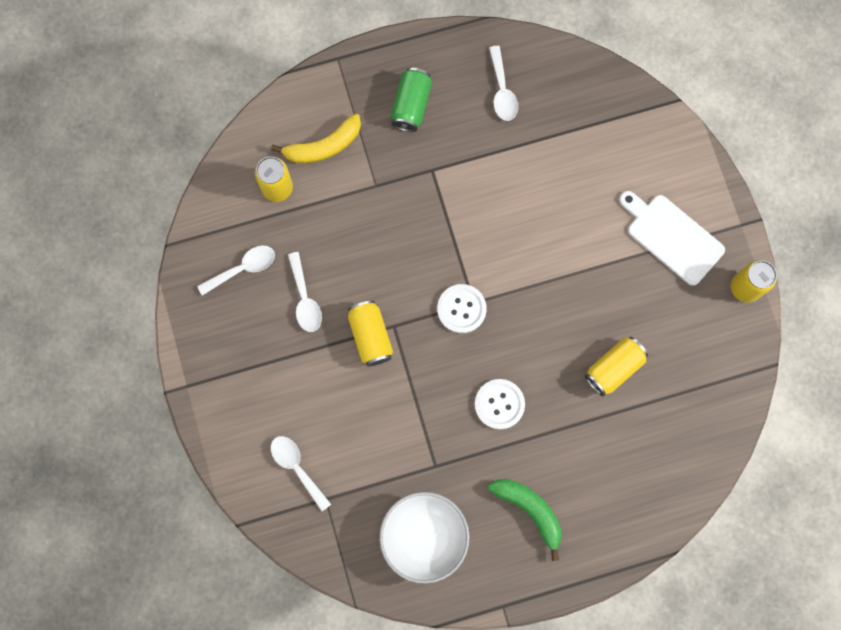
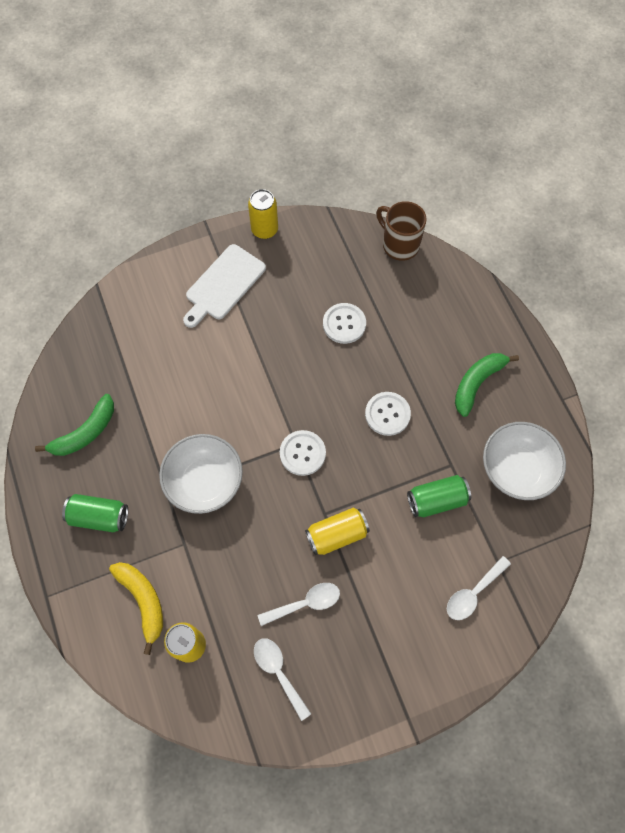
camera: 95 degrees left, 10 degrees down
(397, 444) = (436, 500): none -> green can
(439, 208) = (205, 482): none -> white bowl
(502, 91) = (85, 432): white spoon -> green banana
(614, 368) = (344, 324): yellow can -> white button
(718, 445) = (399, 244): none -> brown mug

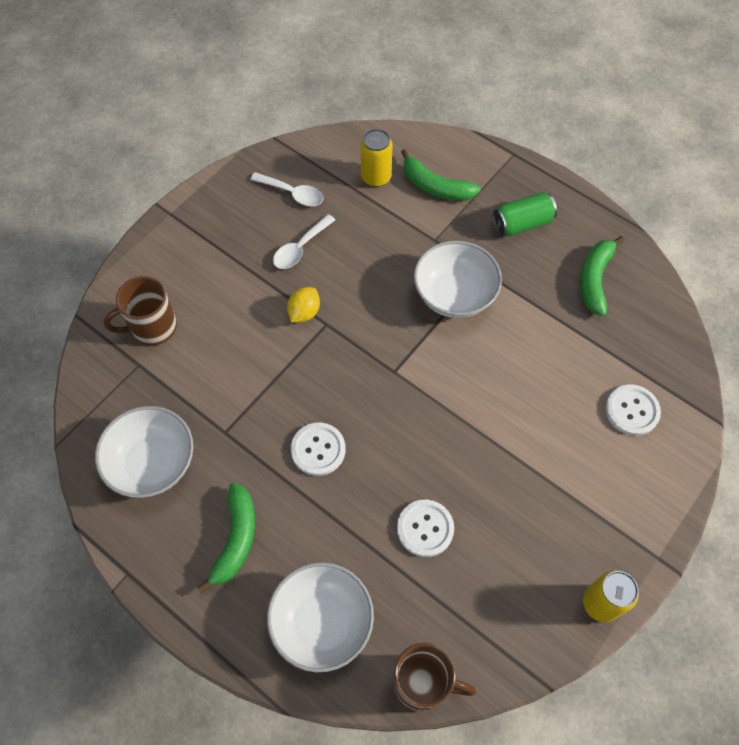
camera: 150 degrees right, 5 degrees down
(143, 601) = (435, 186): yellow banana -> green banana
(223, 285) = (590, 500): white cutting board -> none
(302, 453) = (381, 366): white button -> white button (632, 411)
(337, 535) = (304, 312): yellow can -> yellow lemon
(436, 500) = (224, 390): green can -> none
(443, 305) = (322, 622): none -> white bowl
(473, 593) = (152, 327): white spoon -> brown mug

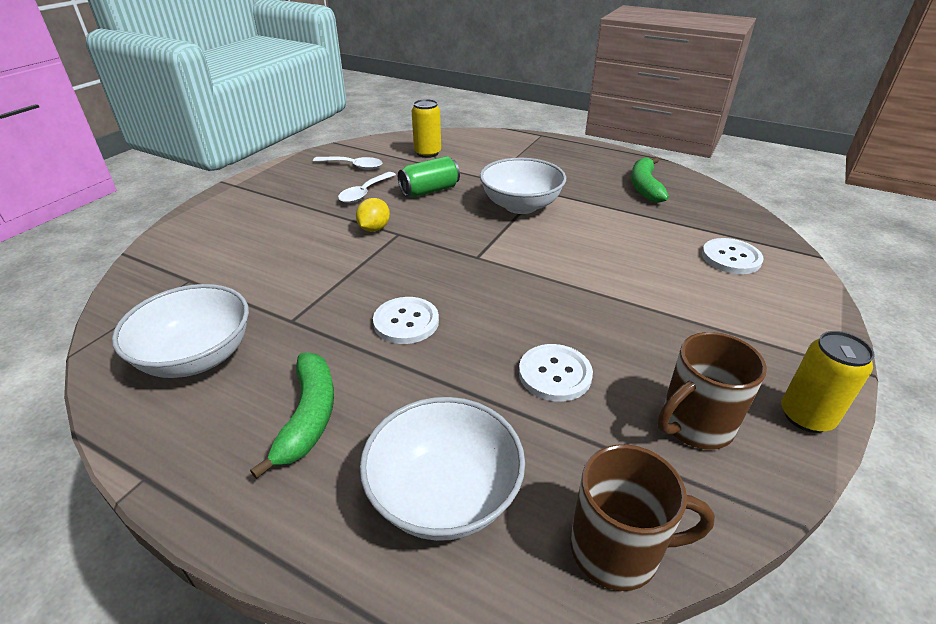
camera: 10 degrees left, 25 degrees down
(152, 327) = (209, 253): brown mug -> brown mug (694, 425)
(435, 186) = (481, 153): green banana -> none
(522, 224) = (565, 165): green can -> green can (429, 190)

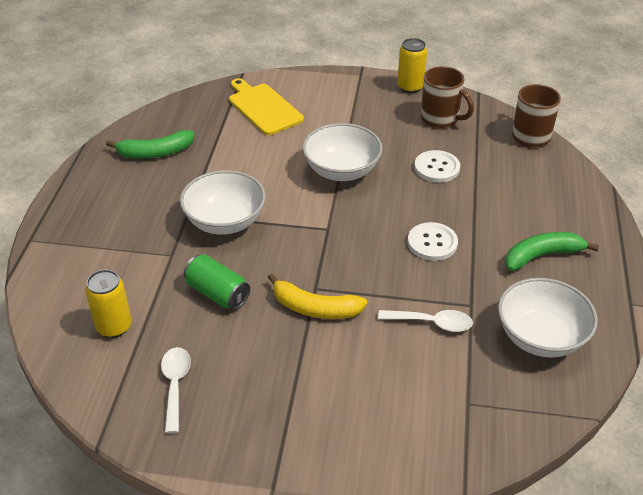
camera: 110 degrees left, 5 degrees up
(364, 193) = (244, 345): white spoon -> white spoon (432, 323)
(374, 229) = (315, 308): yellow lemon -> yellow banana
(444, 494) = (546, 189): white bowl -> white bowl (341, 171)
(731, 258) = (263, 108): white button -> yellow cutting board

